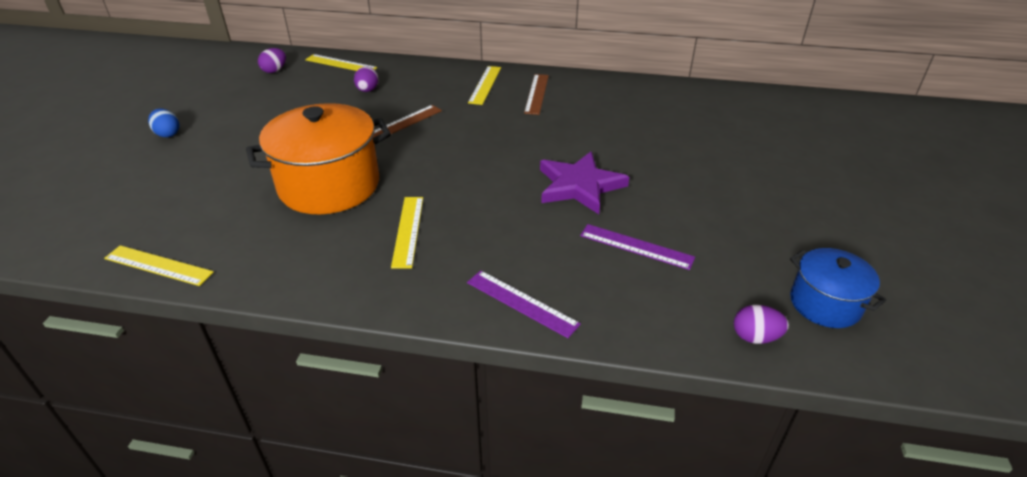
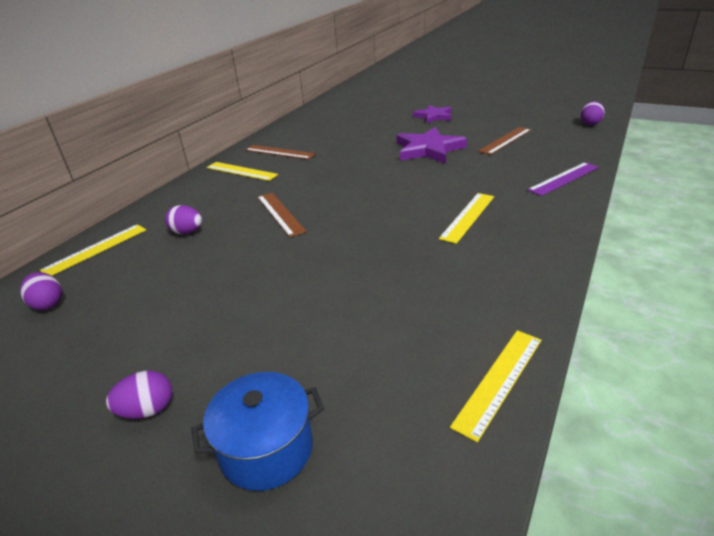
camera: 70 degrees left, 5 degrees down
(168, 134) = (147, 410): blue egg -> purple egg
(329, 185) = (376, 257): orange pot -> none
(408, 231) = (468, 217): yellow ruler -> yellow ruler turned 75 degrees counterclockwise
(636, 246) = (505, 140): purple ruler -> brown ruler
(699, 177) = (433, 116): none -> purple star
(825, 304) = (562, 107): blue pot -> blue pot (266, 449)

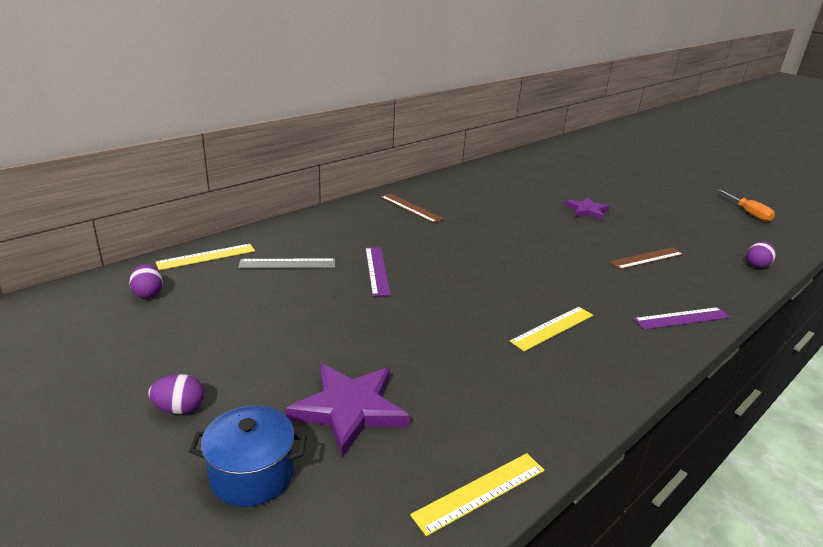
camera: 15 degrees right, 5 degrees down
(187, 232) = (287, 264): purple egg -> grey ruler
(241, 171) = (365, 218): yellow ruler -> none
(280, 213) = (377, 270): brown ruler -> purple ruler
(428, 149) = (558, 245): purple star -> purple star (350, 409)
(557, 87) = (748, 213): none -> orange screwdriver

